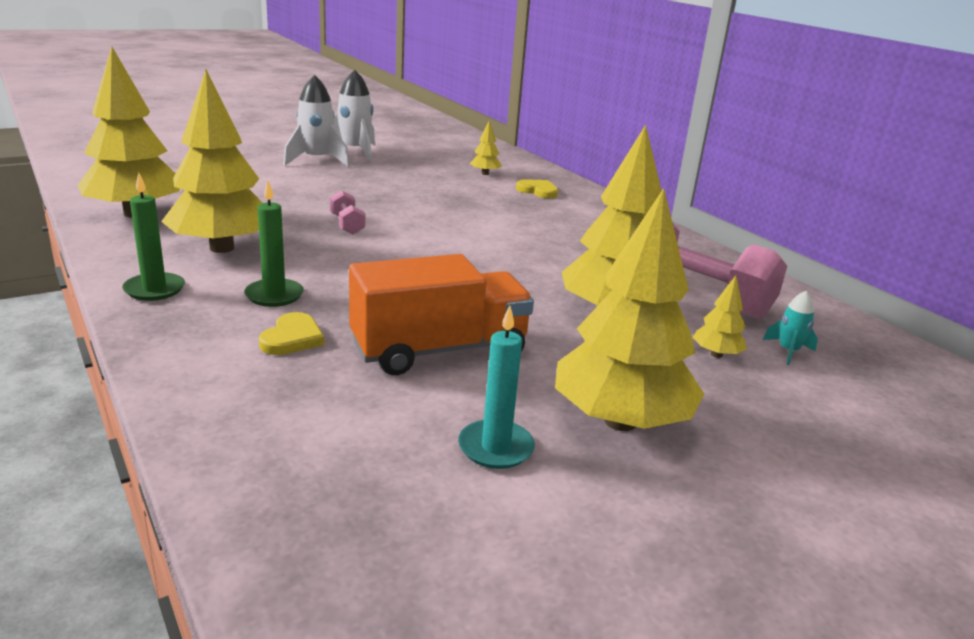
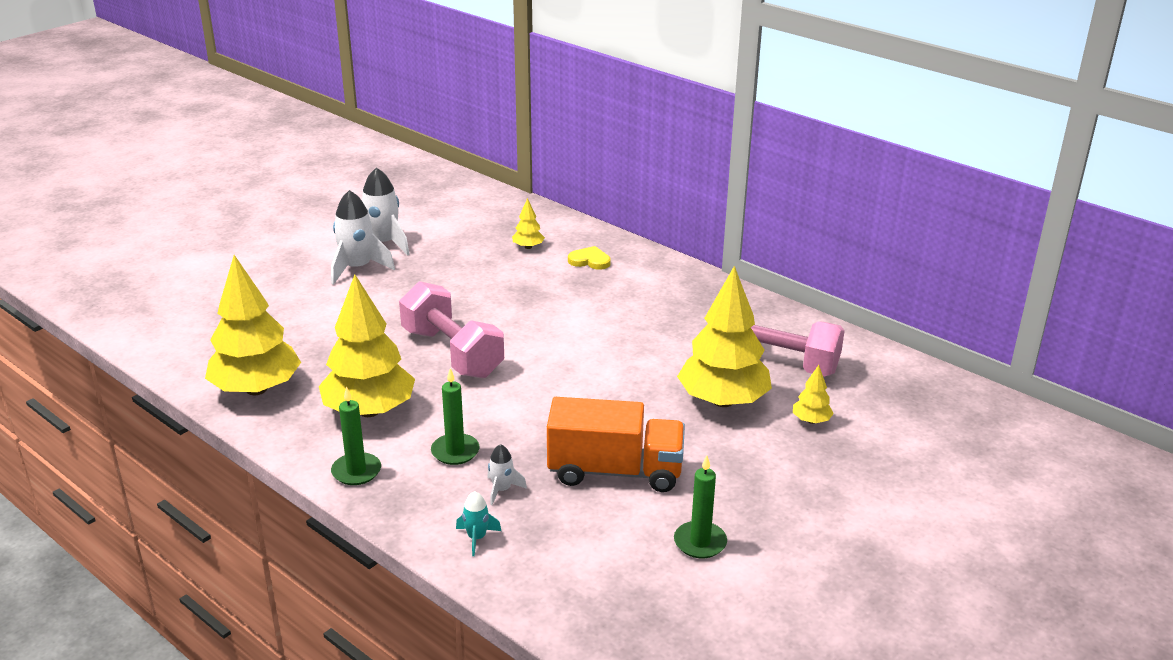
camera: 15 degrees left, 5 degrees up
(292, 338) = (502, 490): yellow heart -> white rocket
(347, 225) = (452, 353): pink dumbbell -> pink dumbbell, size x2.23
(439, 350) = (615, 471): orange truck -> orange truck turned 45 degrees clockwise
(495, 448) = (700, 542): turquoise candle -> green candle
(620, 421) = (769, 499): yellow tree -> none
(788, 351) = (860, 403): turquoise rocket -> turquoise rocket (477, 538)

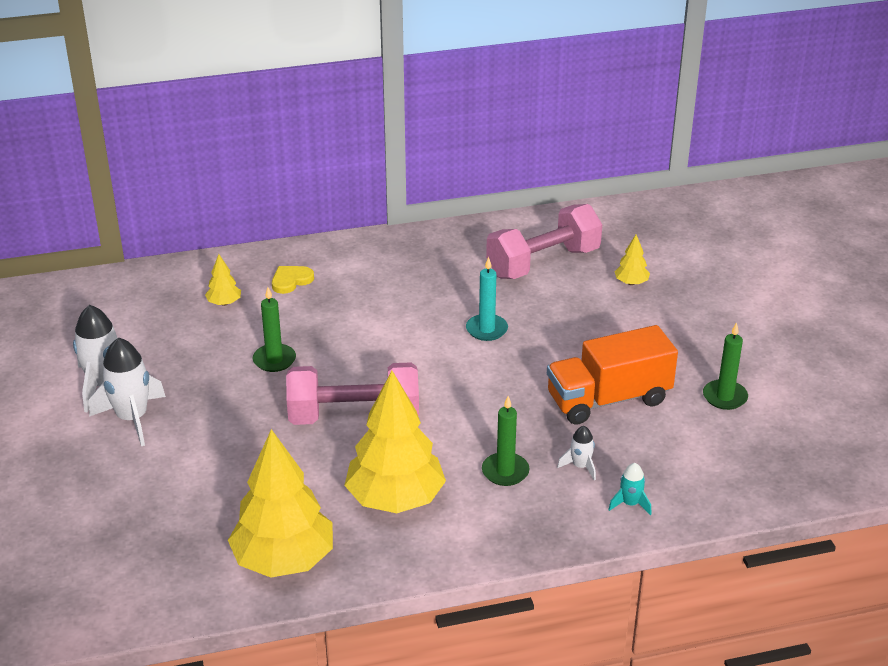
camera: 55 degrees left, 5 degrees up
(356, 471) = (480, 539): green candle -> green candle (274, 360)
(615, 471) = (608, 399): orange truck -> orange truck turned 150 degrees counterclockwise
(638, 370) = (486, 329): none -> turquoise candle
(723, 401) = (569, 309): yellow tree -> none

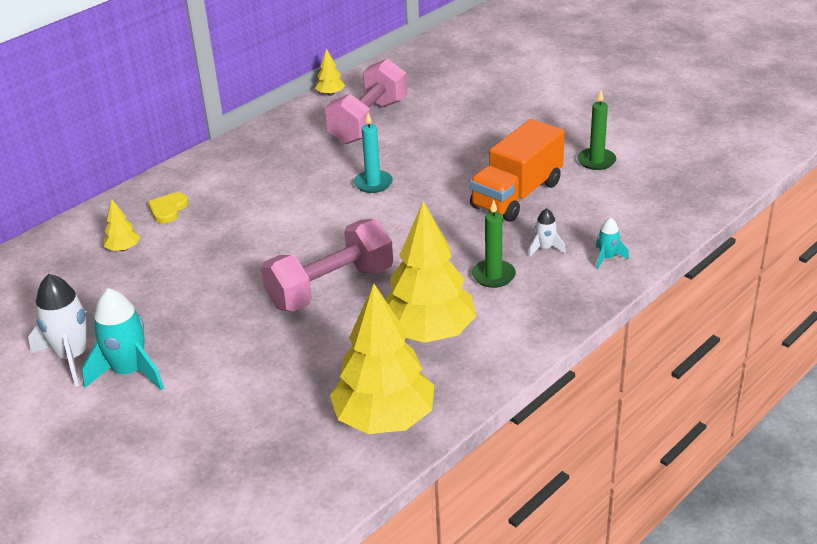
camera: 30 degrees left, 0 degrees up
(132, 418) = (129, 372): white rocket -> turquoise rocket
(274, 360) = (216, 274): green candle -> none
(631, 283) = (449, 111): yellow tree -> yellow tree (330, 94)

